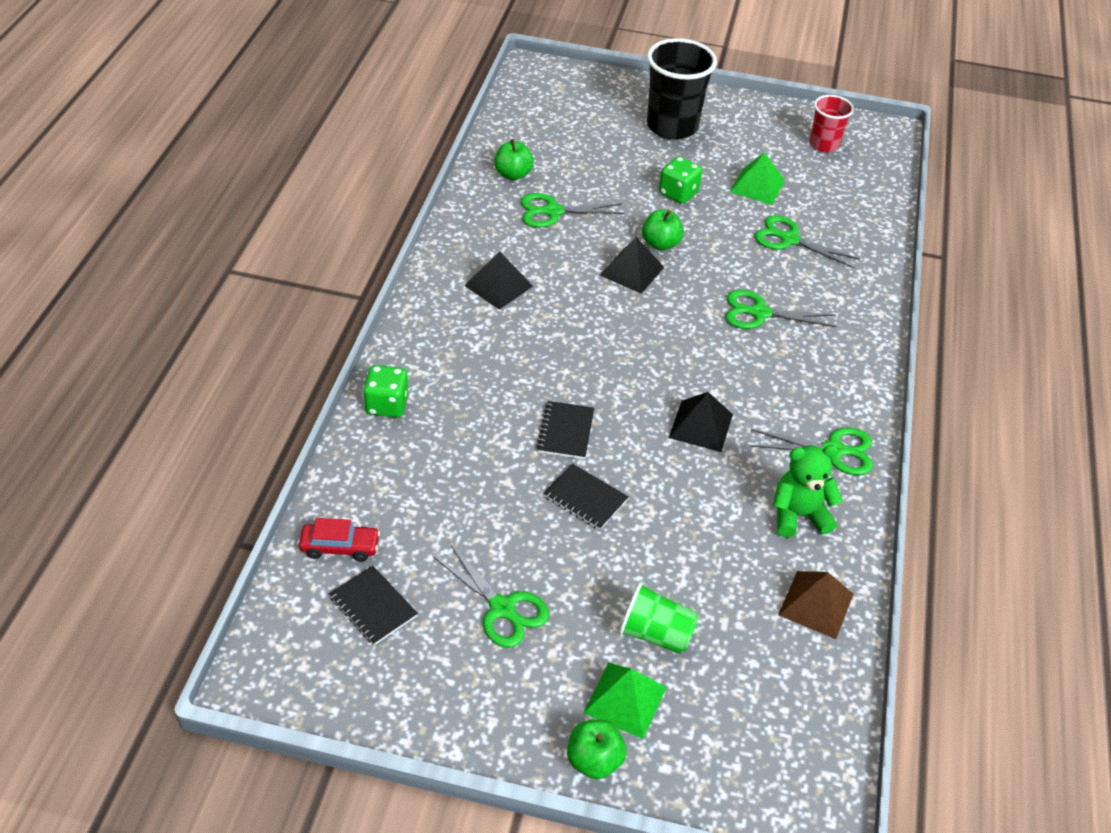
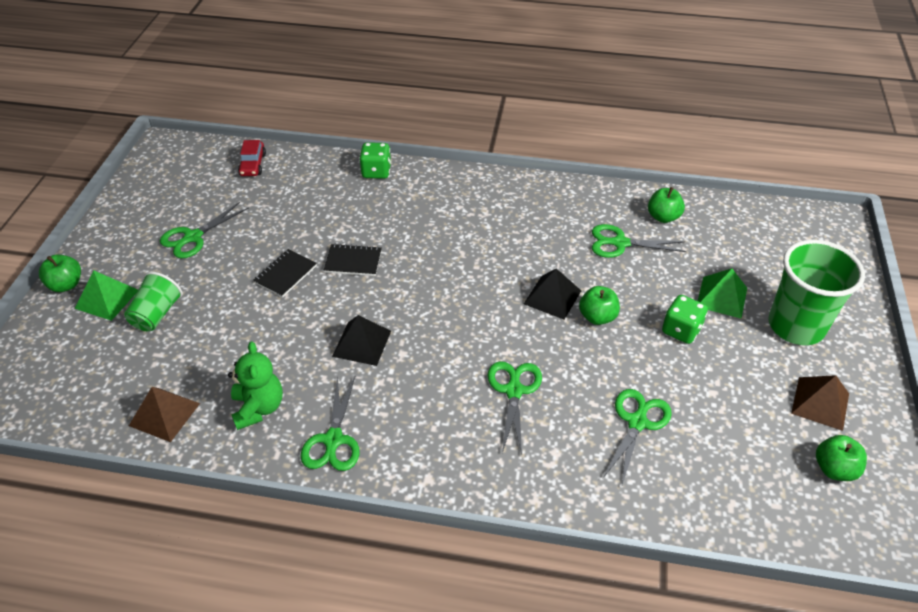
camera: 90 degrees right, 0 degrees up
(373, 606) = (204, 182): black notebook -> none
(498, 285) = (513, 217): black pyramid -> none
(552, 211) = (619, 243): green scissors -> green scissors turned 75 degrees counterclockwise
(672, 126) = (796, 326): black cup -> green cup
(757, 186) = (721, 397): green pyramid -> green pyramid (721, 297)
(759, 135) = (820, 403): none -> brown pyramid
(824, 144) = (834, 469): red cup -> green apple

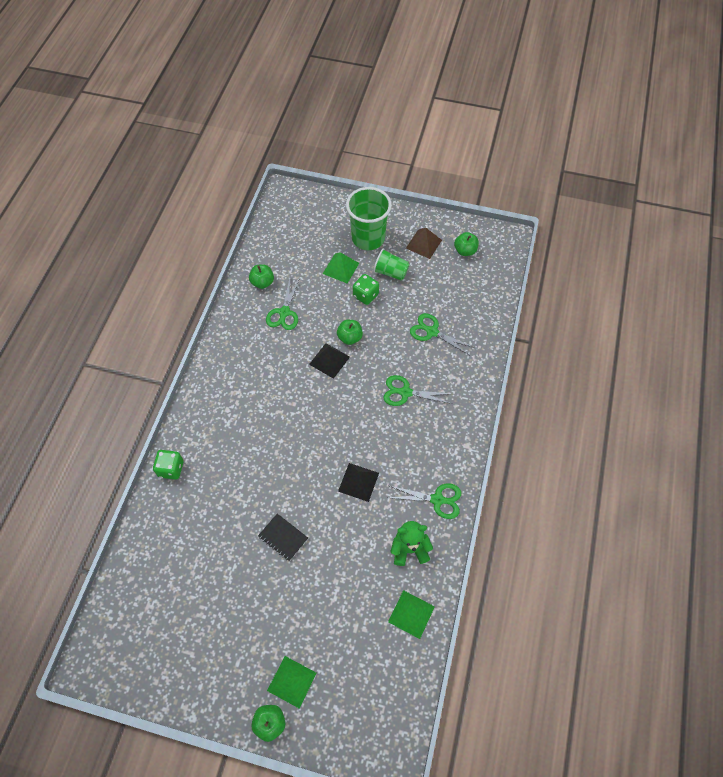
camera: 85 degrees left, 15 degrees up
(157, 314) = (314, 635): green cup -> green cup (390, 272)
(164, 414) = (411, 614): brown pyramid -> green pyramid
(192, 237) = (227, 618): green scissors -> none
(253, 164) = (137, 574): red car -> none
(353, 261) = (276, 487): black notebook -> none

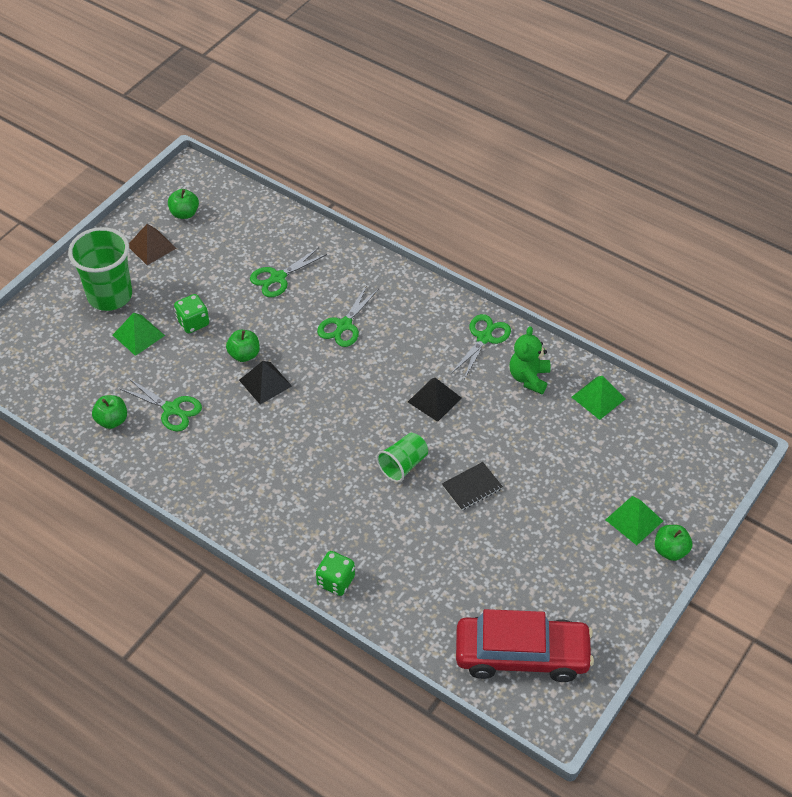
camera: 70 degrees left, 10 degrees down
(139, 624) = (522, 655): none -> red car
(390, 272) = (173, 289): green cup -> green cup (403, 465)

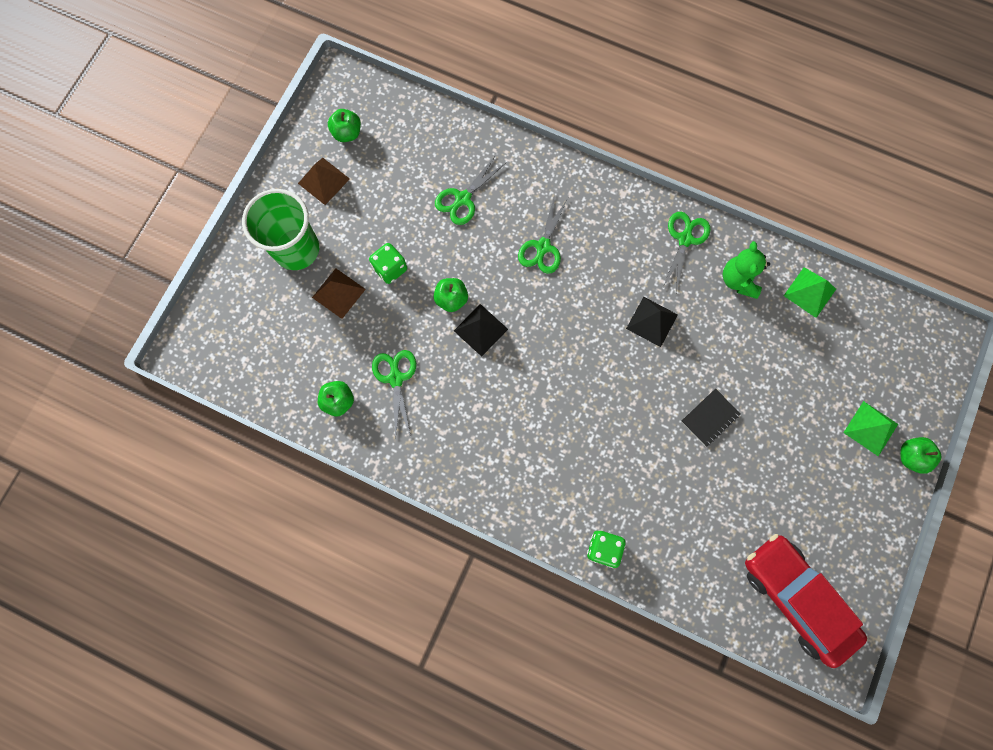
camera: 10 degrees left, 25 degrees up
(138, 335) = (338, 293): green pyramid -> brown pyramid
(172, 409) = (395, 377): green scissors -> green scissors turned 120 degrees counterclockwise
(403, 465) = (638, 403): green cup -> none
(522, 655) = (795, 597): red car -> red car turned 120 degrees counterclockwise

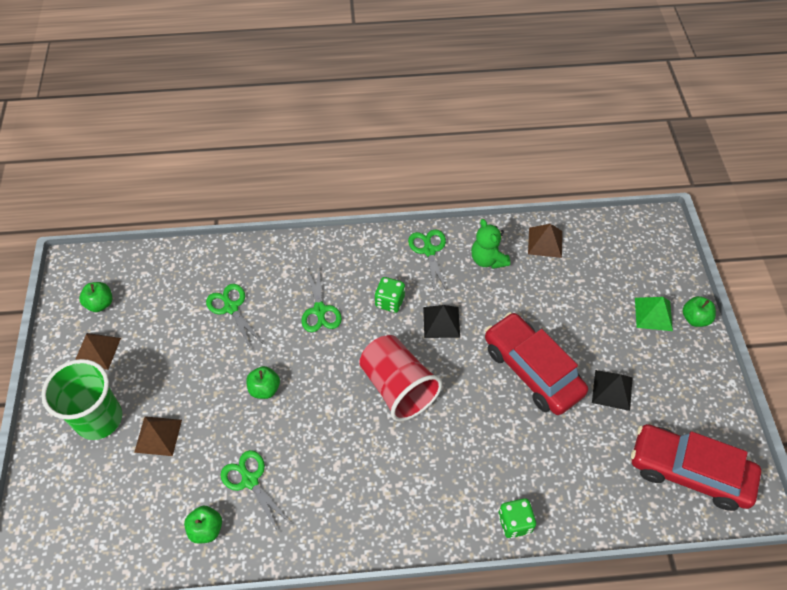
camera: 30 degrees left, 20 degrees down
(390, 268) = (196, 392): green dice -> green dice (389, 301)
(462, 199) = (231, 307): green scissors -> green scissors turned 135 degrees clockwise
(480, 330) = (304, 400): black pyramid -> black pyramid (612, 390)
(572, 364) = (397, 387): none -> red cup
(710, 418) = (532, 370): black notebook -> red car
(810, 292) = (545, 242): green pyramid -> brown pyramid

